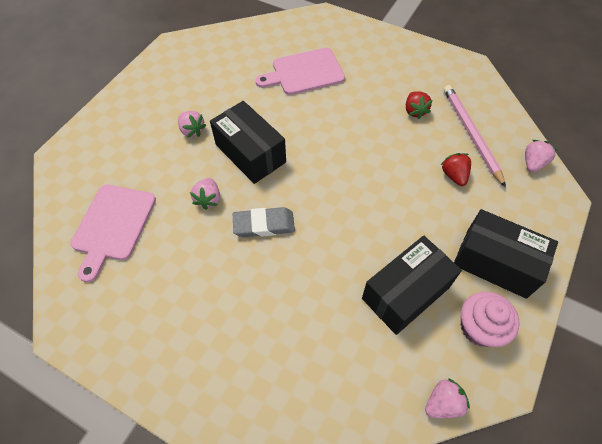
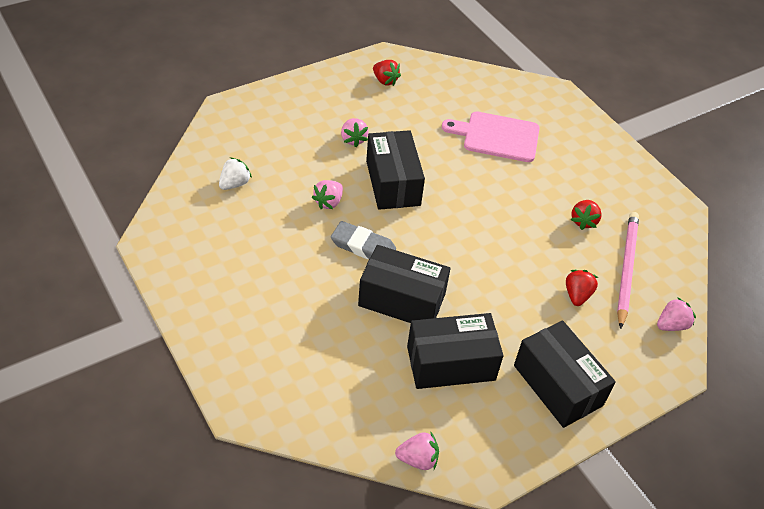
camera: 25 degrees right, 10 degrees down
(113, 225) = (235, 184): pink cutting board -> white strawberry
(185, 66) = (385, 81): none -> red strawberry
(328, 257) = (402, 300): none -> black box
(479, 327) = (498, 425): pink cupcake -> none

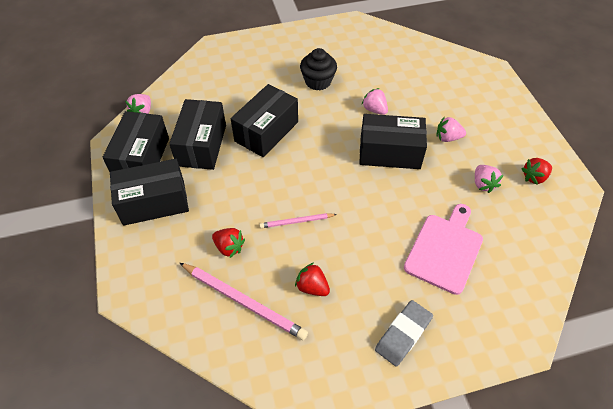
camera: 110 degrees right, 5 degrees up
(235, 184) = (403, 64): white strawberry -> none
(292, 264) = (318, 81): none -> black cupcake
(363, 246) = (324, 120): grey eraser -> grey eraser (403, 334)
(500, 426) = (142, 158): none -> black box
(519, 246) = (296, 222): none -> pink pencil
(671, 325) = (168, 313): pink strawberry -> pink strawberry (483, 184)

